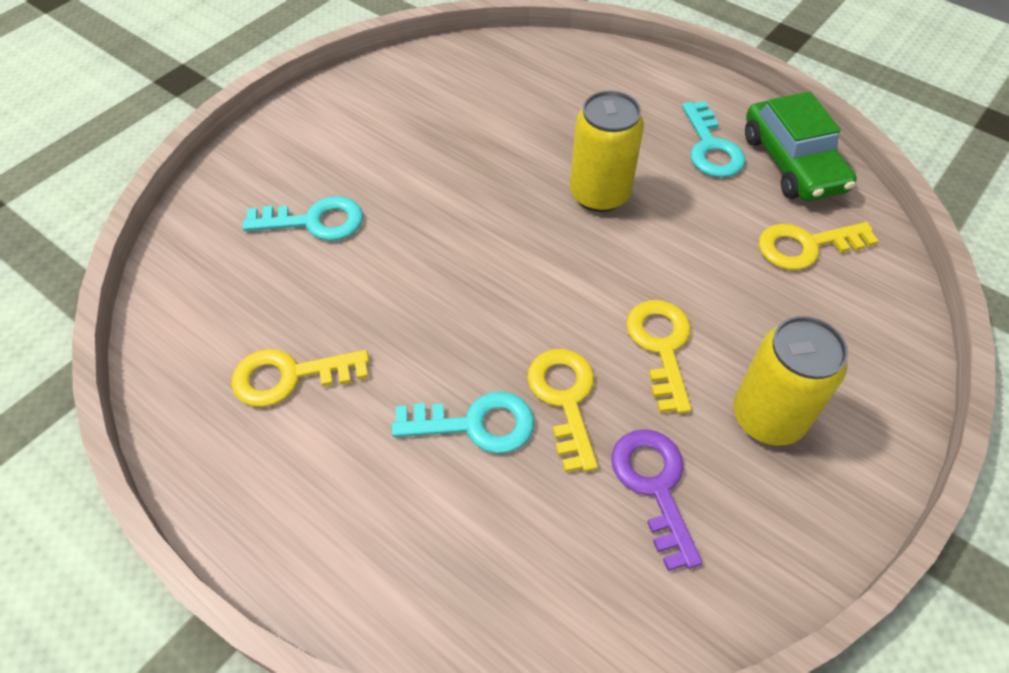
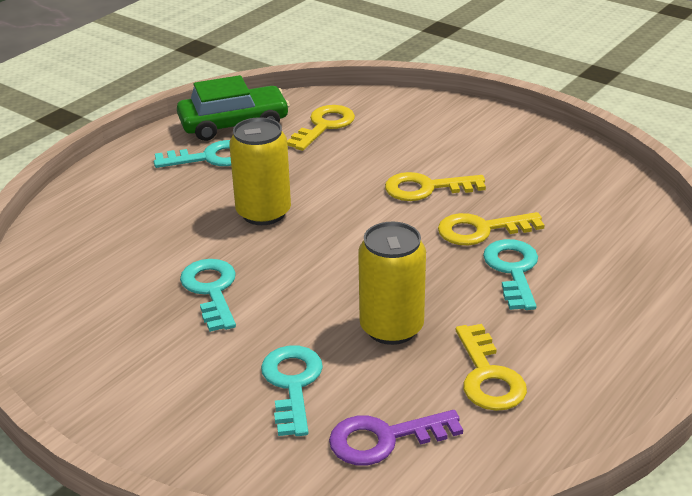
camera: 90 degrees left, 20 degrees down
(463, 161) = (211, 290): none -> turquoise key
(654, 485) = (542, 195): purple key -> purple key (384, 439)
(768, 417) = (478, 151): yellow can -> yellow can (391, 328)
(805, 246) = (324, 126): yellow key -> yellow key turned 135 degrees counterclockwise

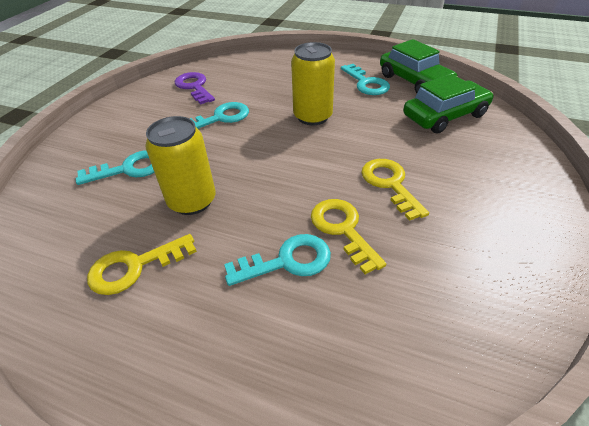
camera: 75 degrees right, 10 degrees up
(324, 126) = (445, 116): yellow key -> green car
(384, 439) = (69, 221): purple key -> purple key (194, 87)

